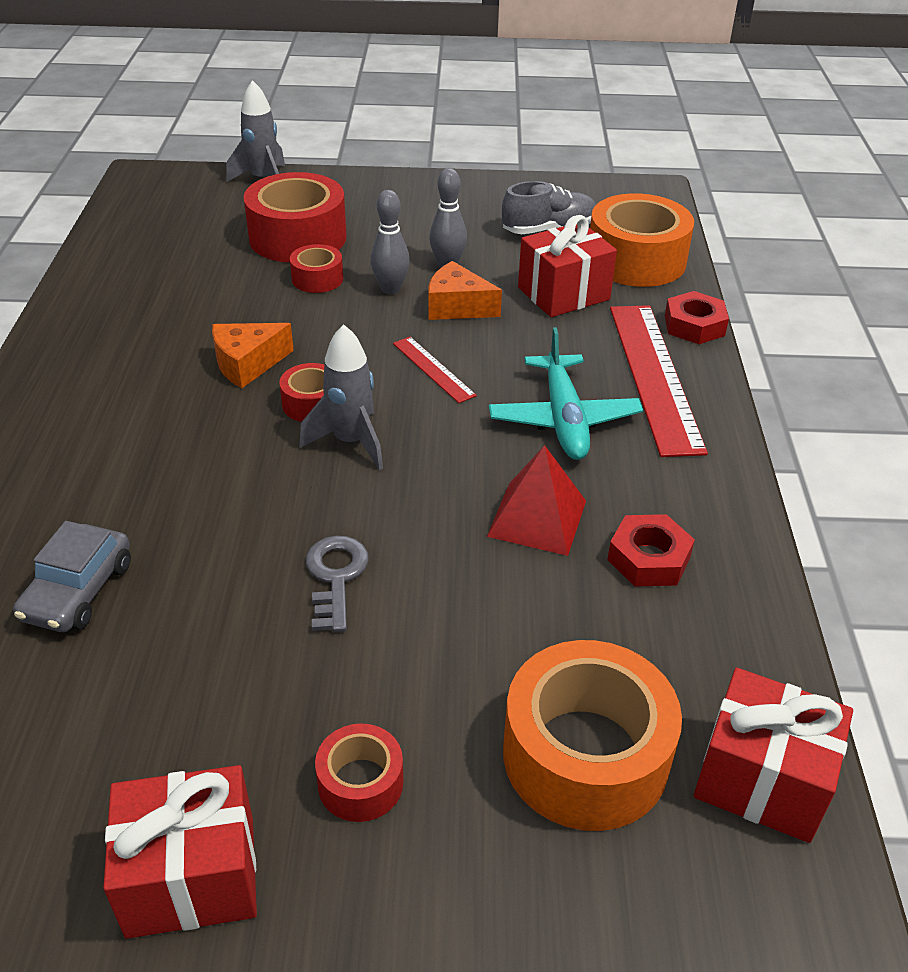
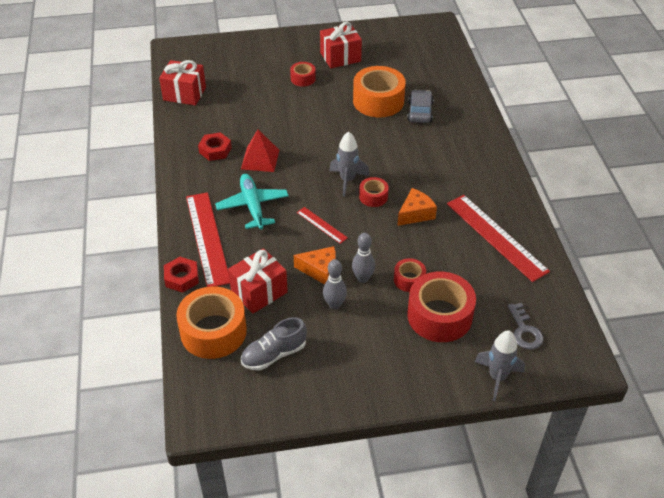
camera: 170 degrees right, 5 degrees up
(132, 313) = (496, 237): none -> red ruler
(336, 577) = (332, 128): grey key -> grey key (524, 331)
(585, 755) = (237, 92): orange tape -> orange tape (378, 101)

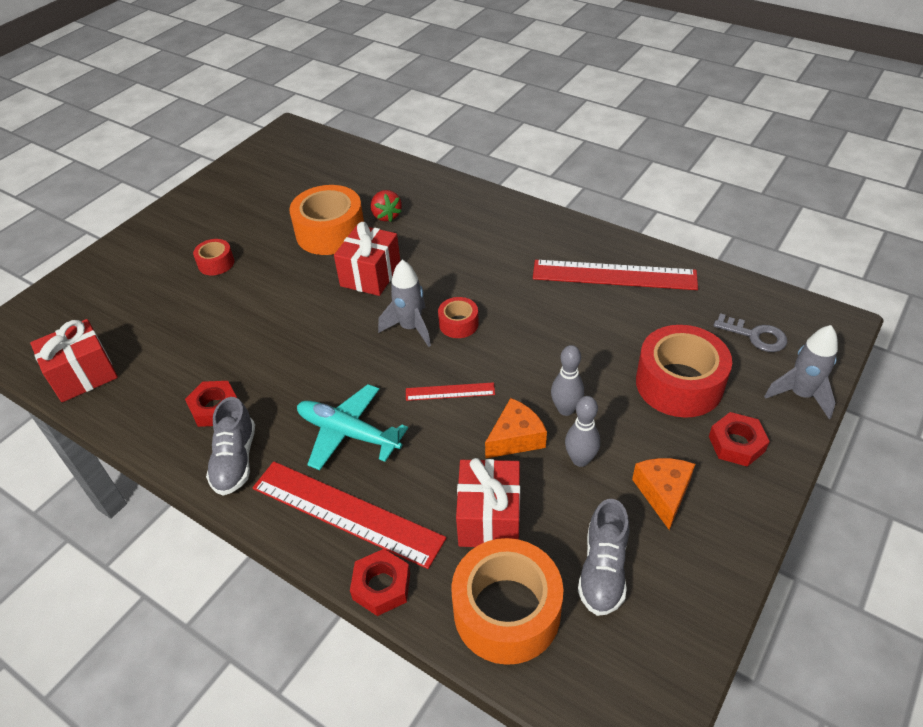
camera: 45 degrees left, 0 degrees up
(195, 179) = (235, 460): none -> grey shoe
(260, 159) = (285, 377): red pyramid -> none
(340, 57) = (229, 217): red gift -> red gift (370, 275)
(409, 280) = (606, 374): red tape -> none
(415, 214) = (520, 309): orange cheese -> orange cheese (663, 493)
(420, 112) = (386, 216): grey car -> red strawberry
(421, 366) = (736, 444): none -> red nut

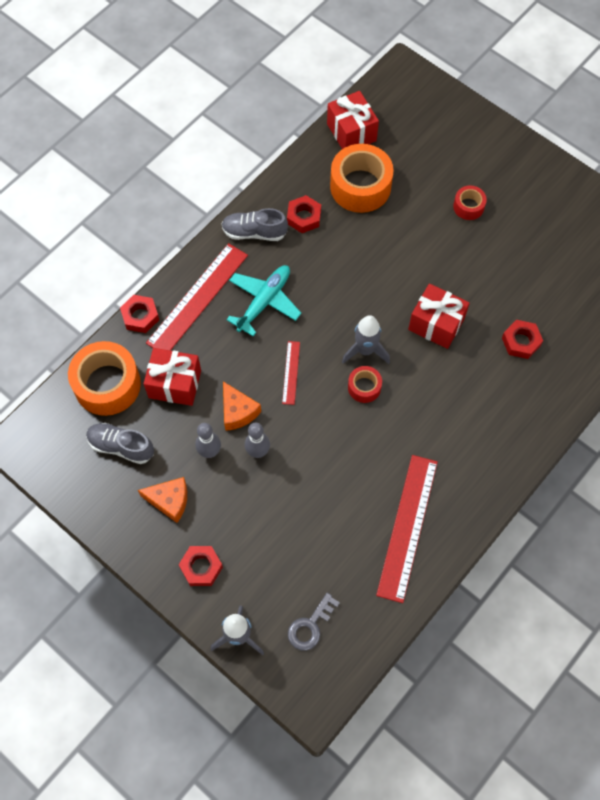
camera: 95 degrees right, 20 degrees up
(330, 232) = (501, 294): orange tape -> orange tape (360, 186)
(386, 216) = (521, 342): red strawberry -> red nut
(679, 383) = (268, 544): red tape -> none

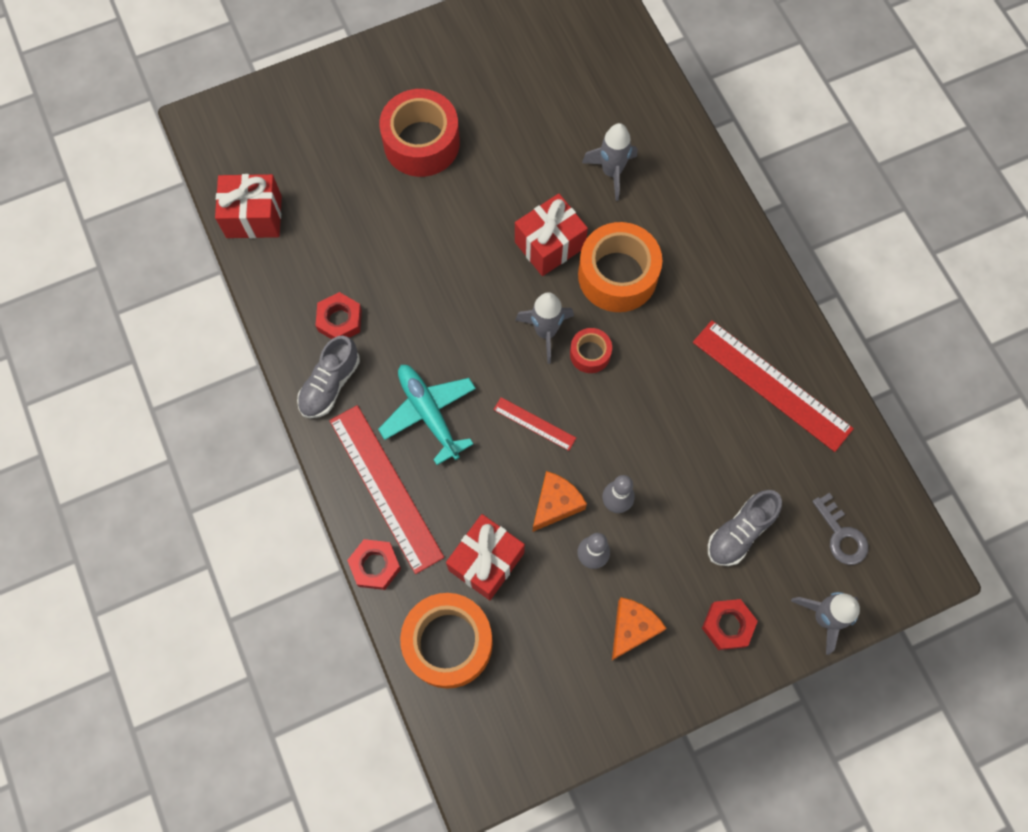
camera: 65 degrees left, 5 degrees up
(121, 446) = (538, 658): grey shoe -> grey shoe (740, 532)
(238, 411) = (555, 504): orange cheese -> orange cheese turned 45 degrees counterclockwise
(360, 186) = (332, 241): orange tape -> orange tape (617, 275)
(468, 206) = (421, 143): red tape -> red tape, size x1.99
(521, 342) = (611, 172): red nut -> grey rocket

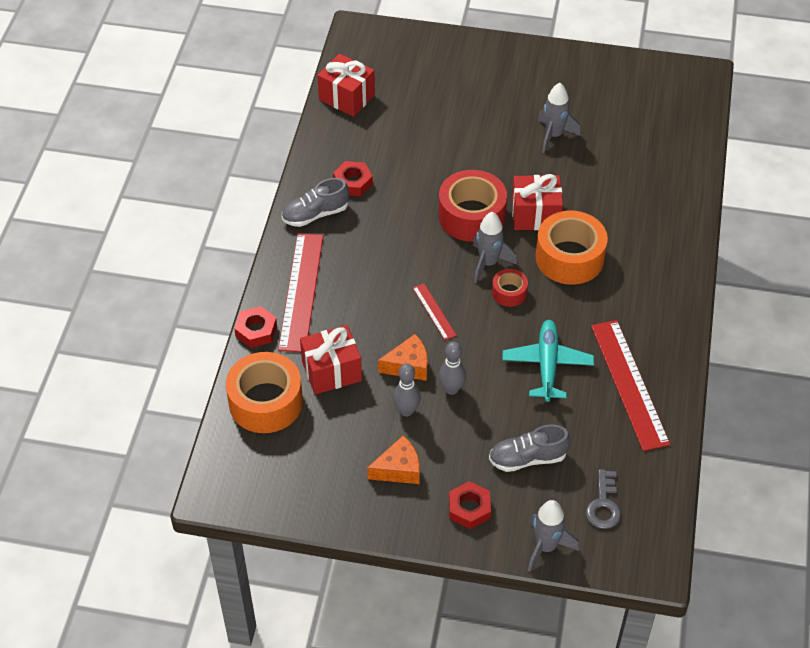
camera: 35 degrees right, 20 degrees down
(421, 143) = (495, 112): red tape -> red tape (471, 216)
(428, 413) = (366, 266): turquoise plane -> turquoise plane (547, 364)
(611, 172) = (618, 196): grey rocket -> grey rocket (553, 135)

